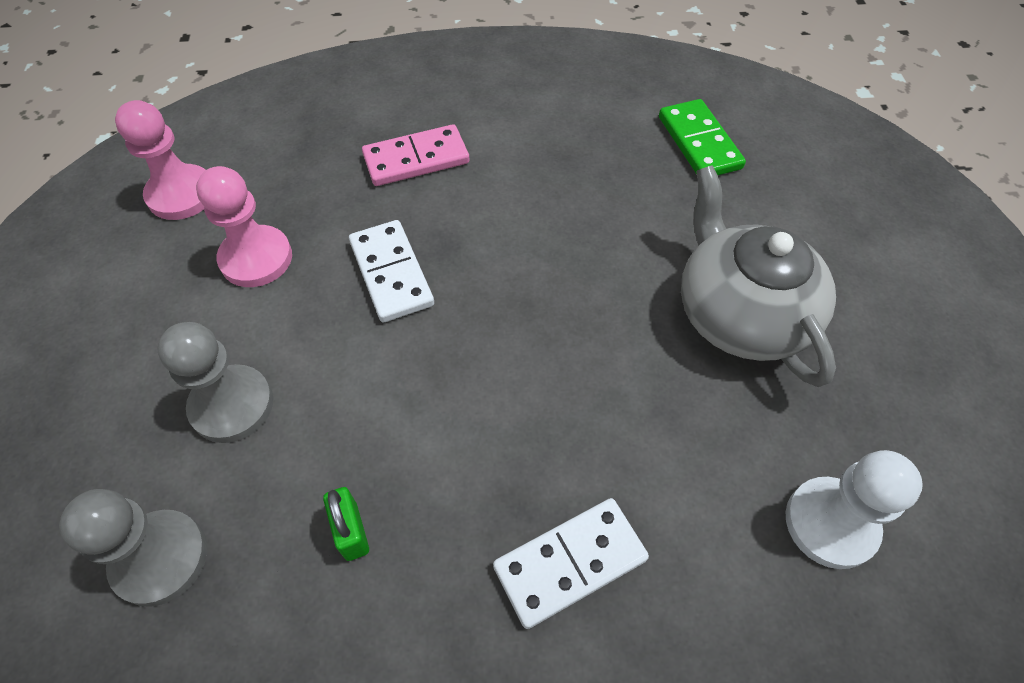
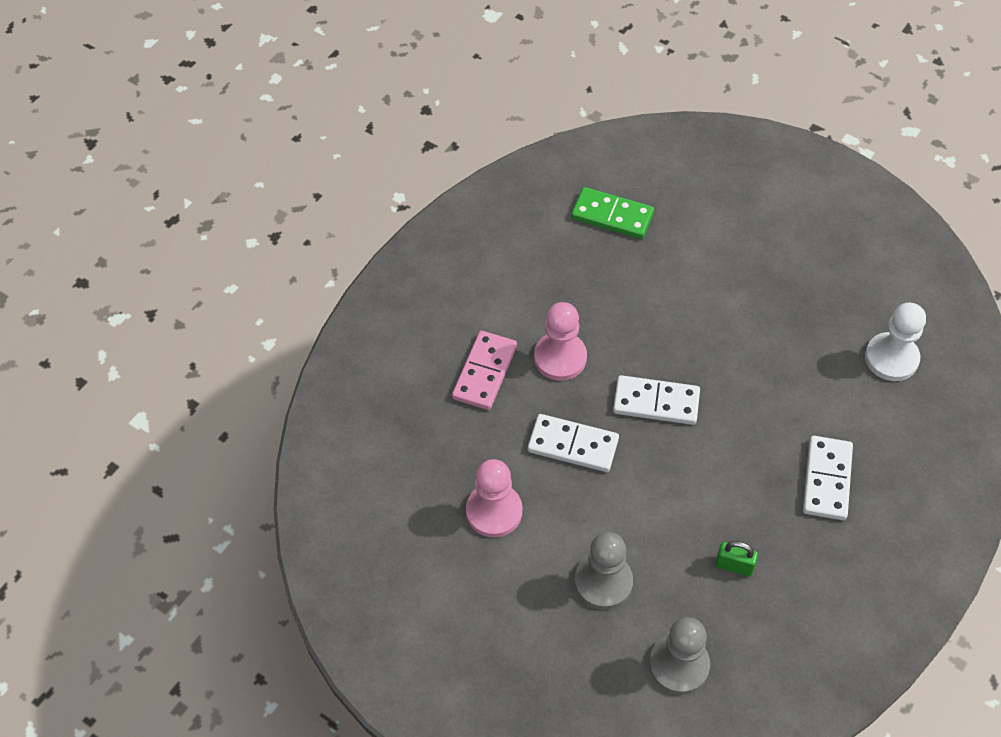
camera: 50 degrees left, 0 degrees up
(181, 194) = (391, 526): pink pawn -> pink pawn (560, 358)
(512, 312) = (656, 402): none -> white domino
(740, 313) = (750, 297): grey teapot -> none

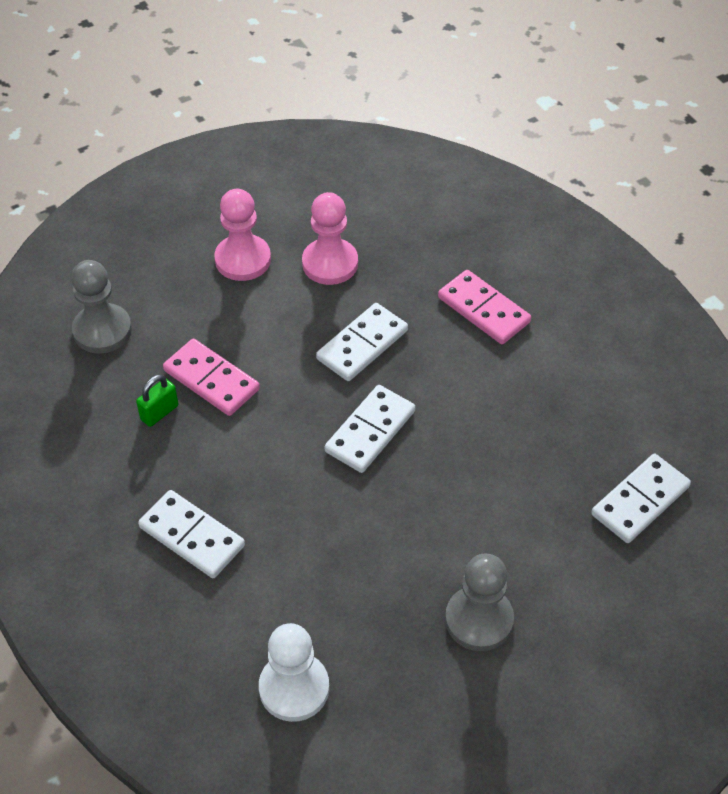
camera: 115 degrees right, 5 degrees down
(560, 358) = (468, 375): pink pawn -> pink pawn (243, 259)
(603, 582) = (212, 311): grey pawn -> grey pawn (479, 620)
(612, 216) = (640, 500): green domino -> white domino
(677, 543) = (211, 380): none -> pink domino

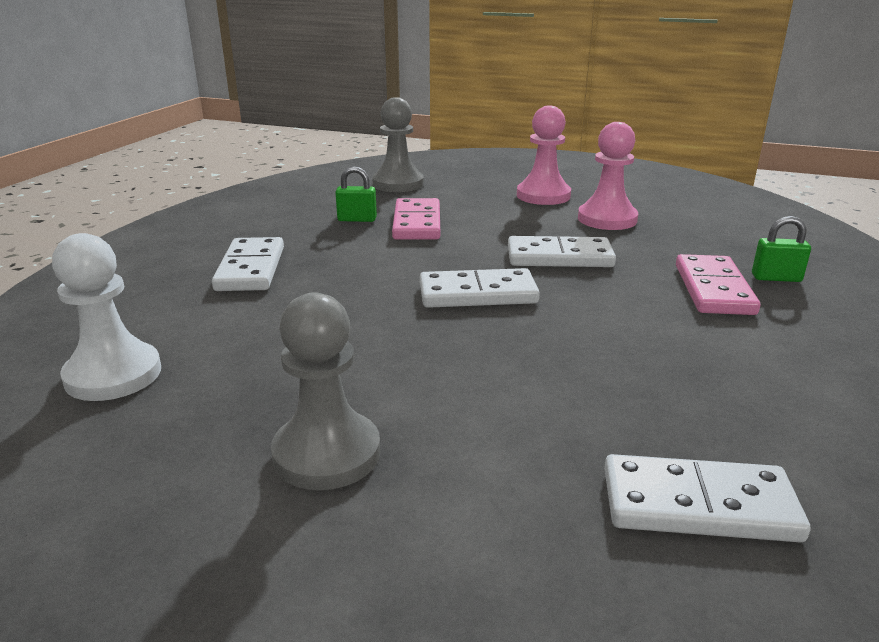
camera: 50 degrees right, 25 degrees down
(501, 267) = (776, 278): none -> green padlock

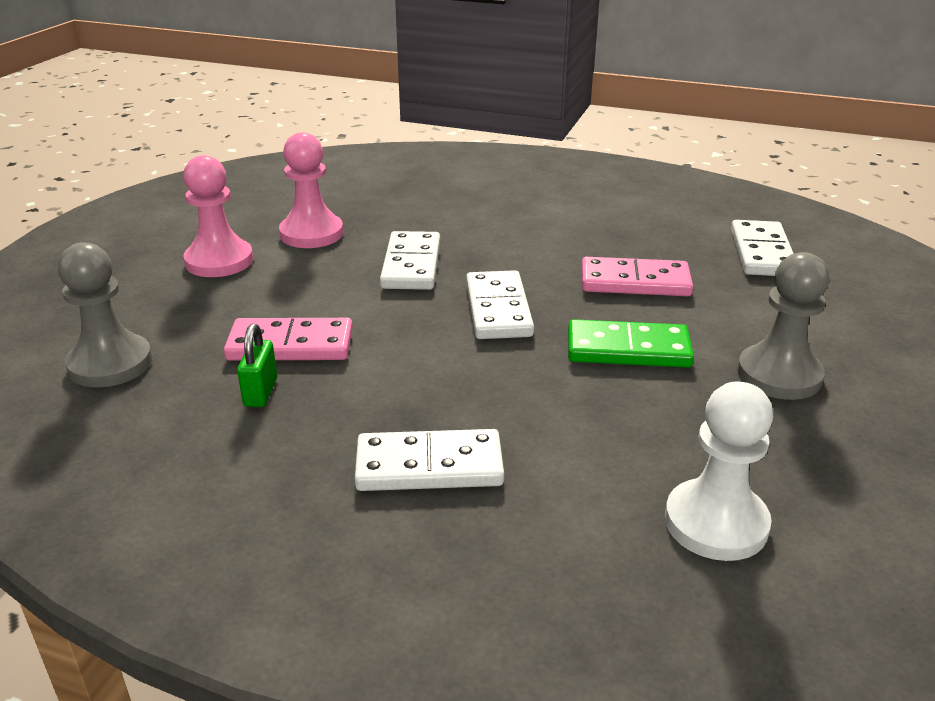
camera: 90 degrees left, 5 degrees up
(397, 356) = (628, 349): none -> green domino
(714, 289) = (484, 210): pink domino -> pink domino (635, 282)
(776, 278) = (462, 186): green padlock -> none

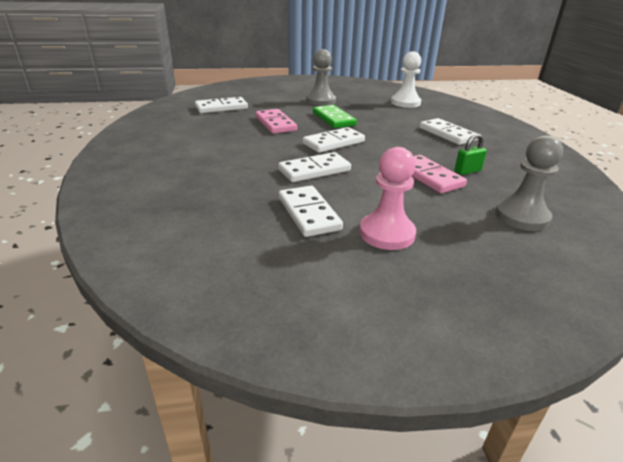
camera: 120 degrees left, 0 degrees up
(311, 234) = (308, 213): pink pawn -> white domino

